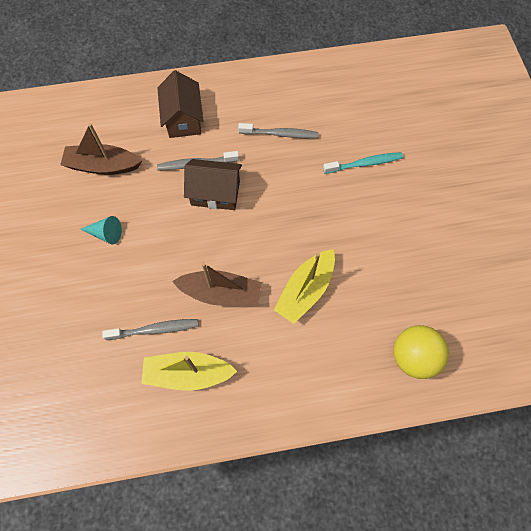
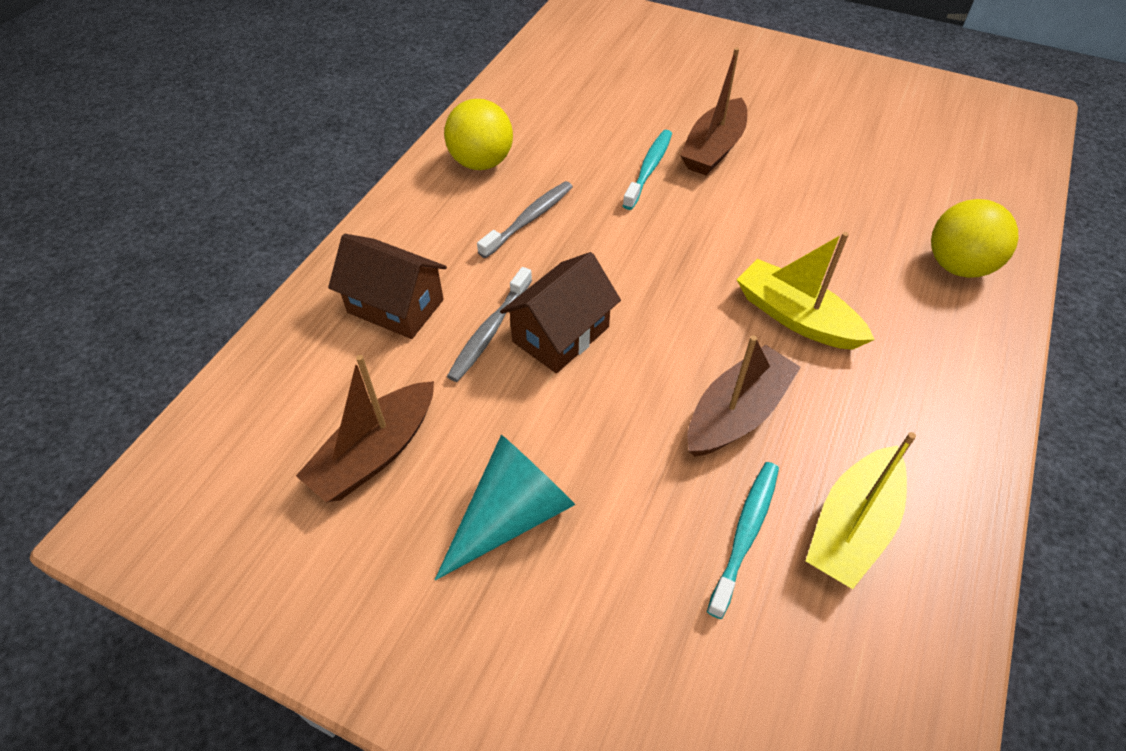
camera: 55 degrees left, 15 degrees down
(106, 234) = (511, 515): turquoise cone -> turquoise cone, size x1.74
(154, 329) = (745, 534): grey toothbrush -> turquoise toothbrush
(304, 88) = (481, 162): none -> yellow ball
(305, 290) = (796, 317): yellow boat -> yellow boat turned 150 degrees clockwise
(410, 185) = (713, 149): none -> brown boat

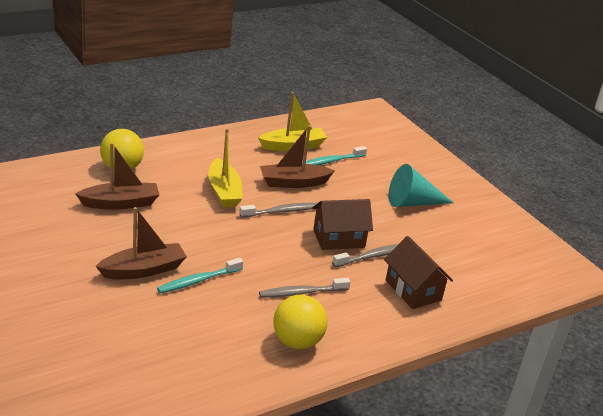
camera: 150 degrees left, 20 degrees down
(375, 453) = (457, 243): brown boat -> brown boat (120, 203)
(684, 332) = (281, 211): none -> grey toothbrush

